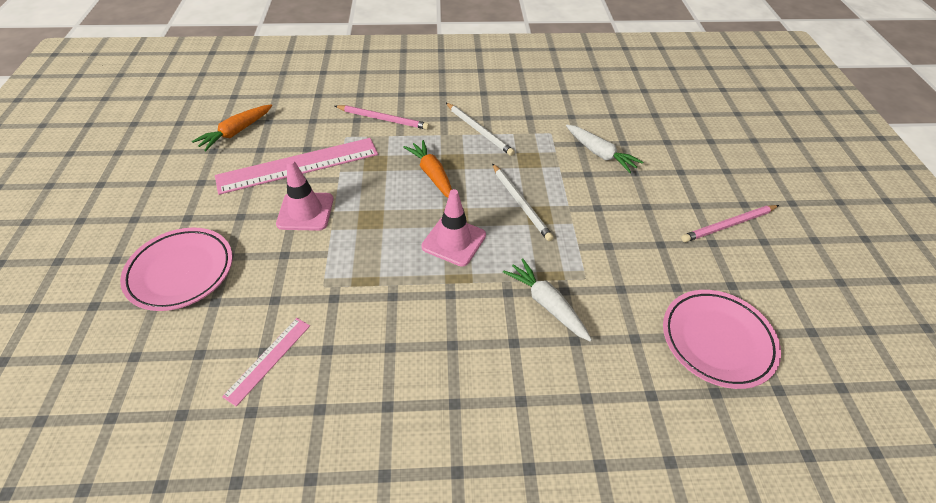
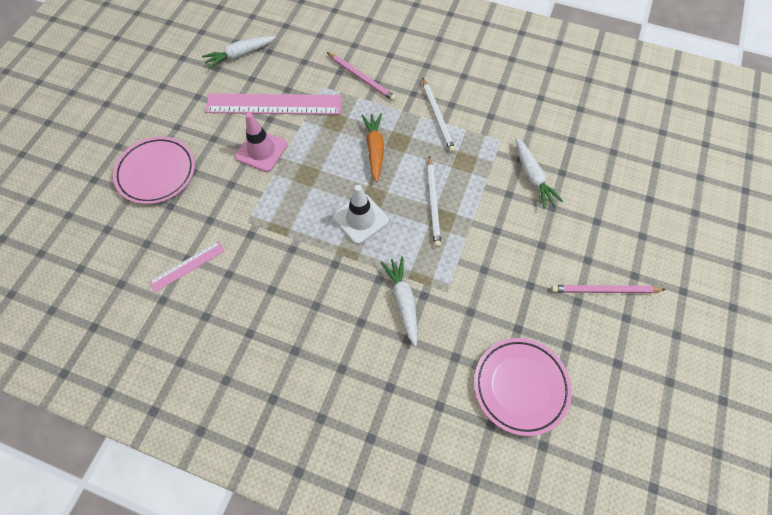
camera: 25 degrees right, 15 degrees up
(236, 132) = (240, 55): orange carrot -> white carrot
(454, 241) = (360, 219): pink traffic cone -> white traffic cone

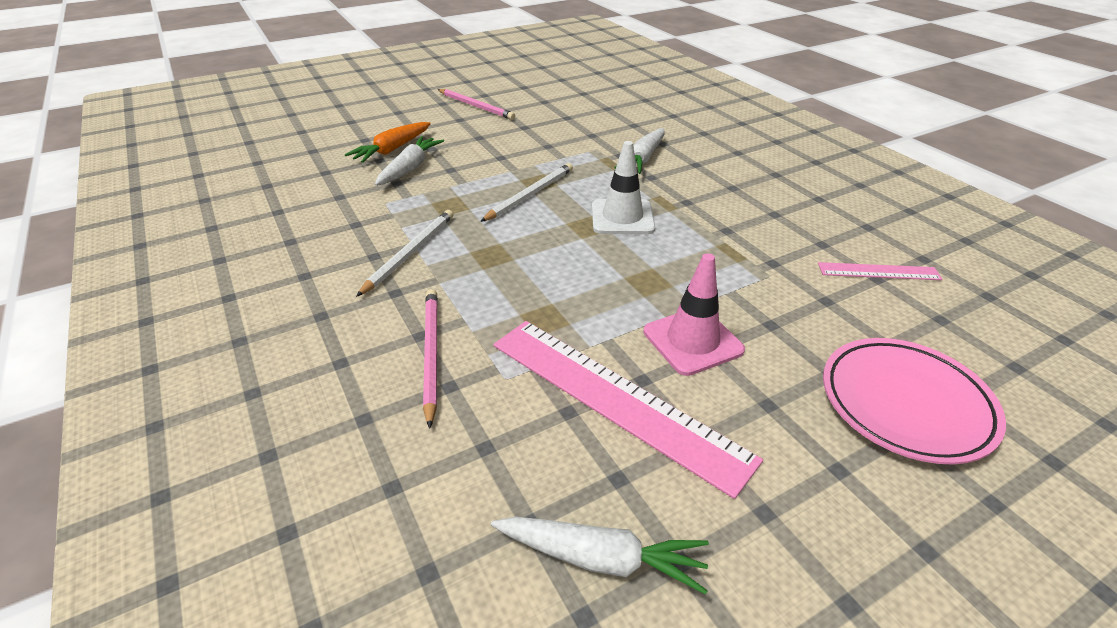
camera: 140 degrees left, 25 degrees down
(374, 149) = (531, 262): orange carrot -> orange carrot (392, 150)
(520, 386) = (603, 102): pink plate -> none

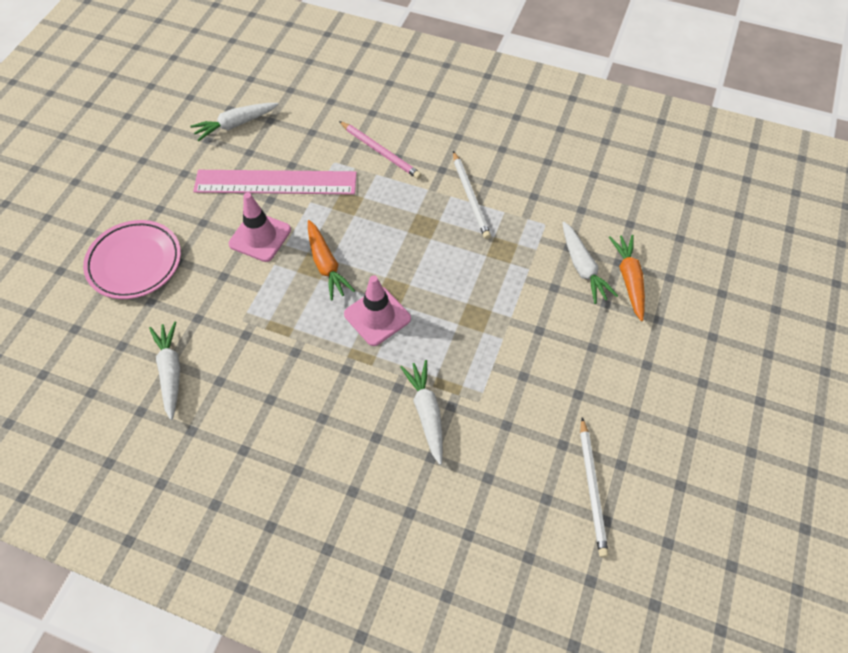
camera: 140 degrees right, 20 degrees up
(476, 106) = (666, 400): pink pencil -> none
(530, 194) = (464, 298): white pencil -> white pencil (592, 488)
(622, 217) = (377, 316): white traffic cone -> pink traffic cone
(633, 274) = (326, 265): none -> orange carrot
(878, 271) = (170, 372): pink ruler -> white carrot

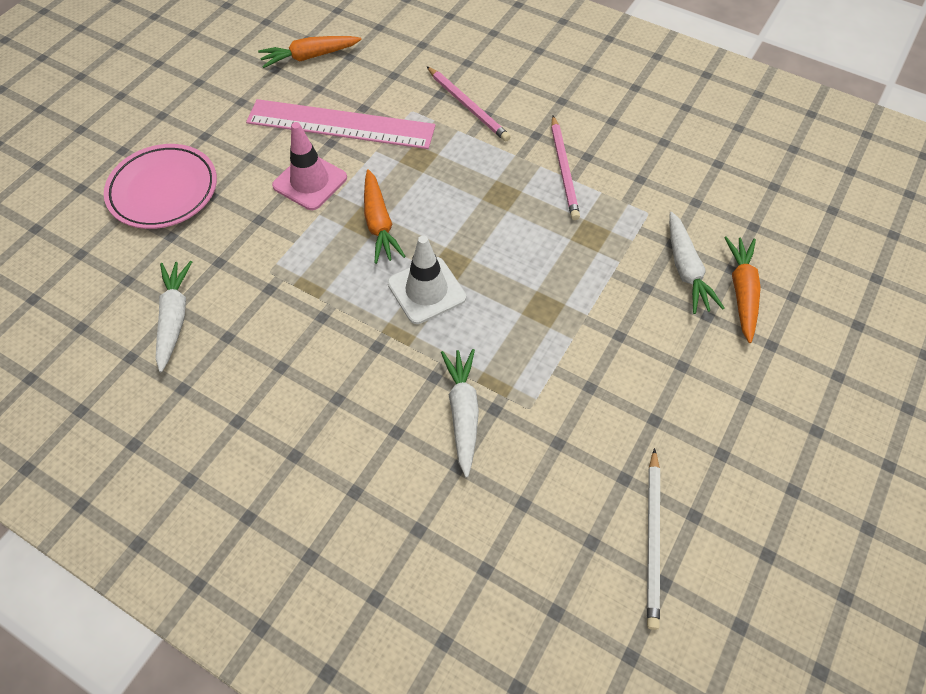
camera: 10 degrees right, 0 degrees up
(235, 125) = (309, 57): white carrot -> orange carrot
(377, 316) = (426, 290): pink traffic cone -> white traffic cone
(470, 197) = (564, 170): white pencil -> pink pencil

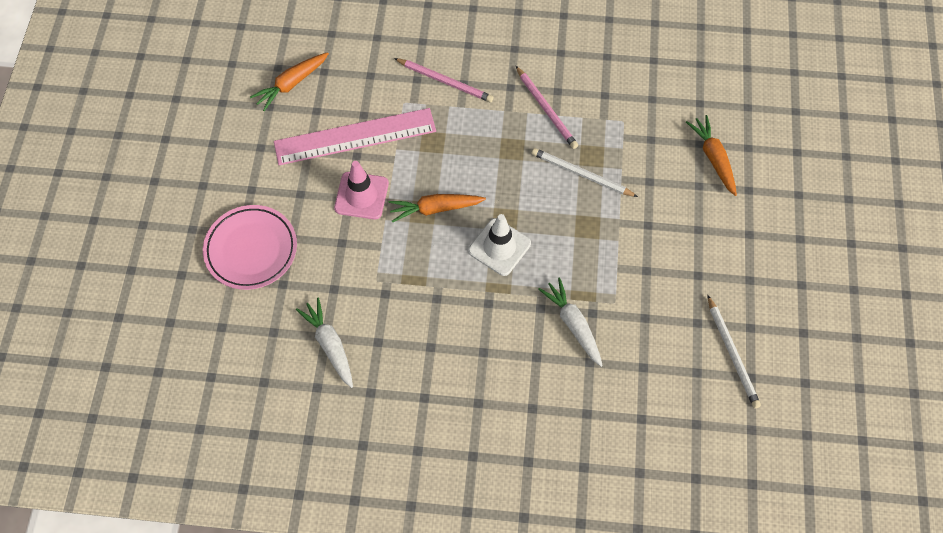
camera: 25 degrees left, 5 degrees up
(379, 223) = (435, 209): orange carrot -> orange carrot turned 120 degrees clockwise
(567, 250) = (581, 174): none -> white pencil
(686, 270) = (669, 156): white carrot -> none

